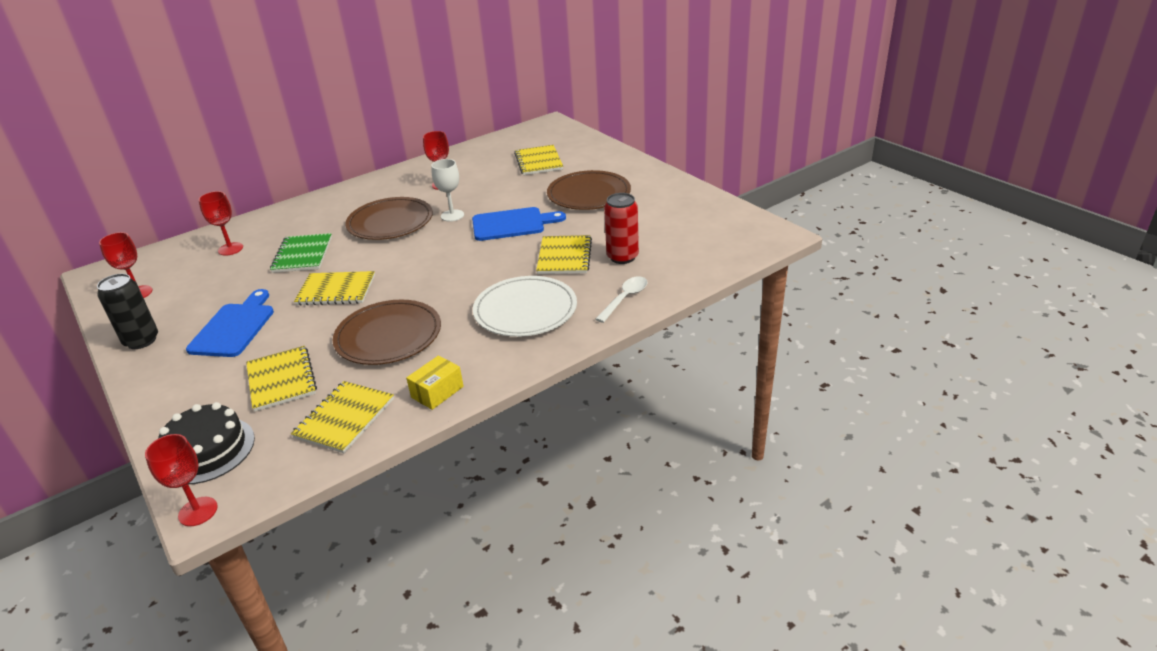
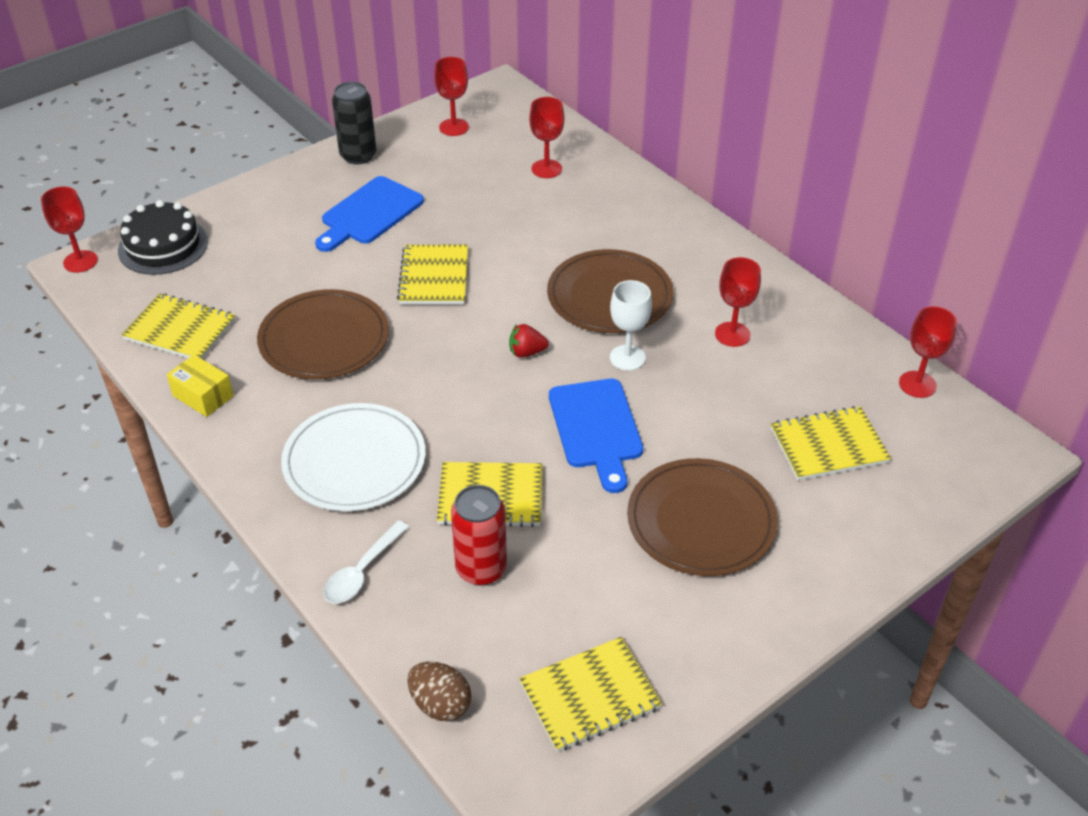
camera: 85 degrees right, 10 degrees up
(234, 327) = (369, 213): blue cutting board -> blue cutting board turned 120 degrees clockwise
(281, 380) = (260, 270): yellow notebook -> yellow notebook (590, 695)
(303, 255) = (525, 231): green notebook -> none
(435, 249) = (526, 352): none -> red strawberry
(499, 140) = (917, 384): none -> red goblet
(625, 299) = (362, 571): white spoon -> white spoon turned 90 degrees clockwise
(721, 265) = (440, 704): none -> brown egg

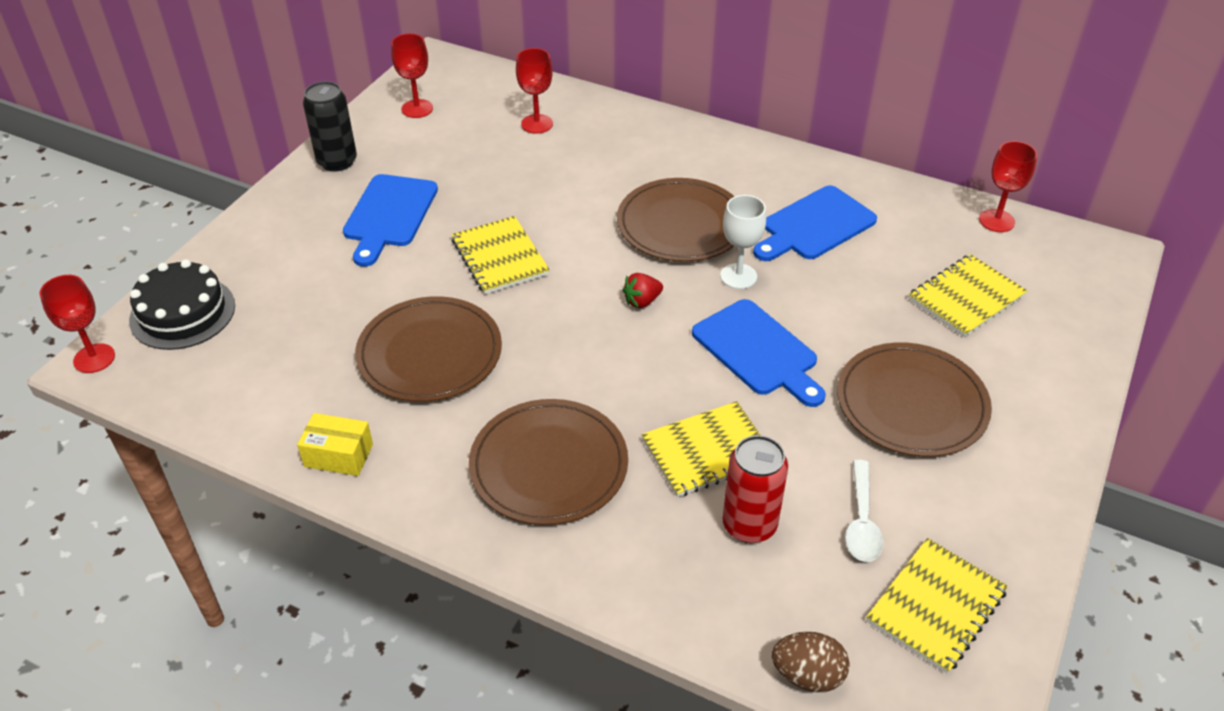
camera: 25 degrees left, 0 degrees up
(180, 330) = (264, 394): yellow notebook -> none
(354, 461) = (549, 465): white plate -> brown plate
(362, 571) = (636, 574): white spoon -> white spoon (862, 521)
(732, 334) = (814, 225): red goblet -> blue cutting board

